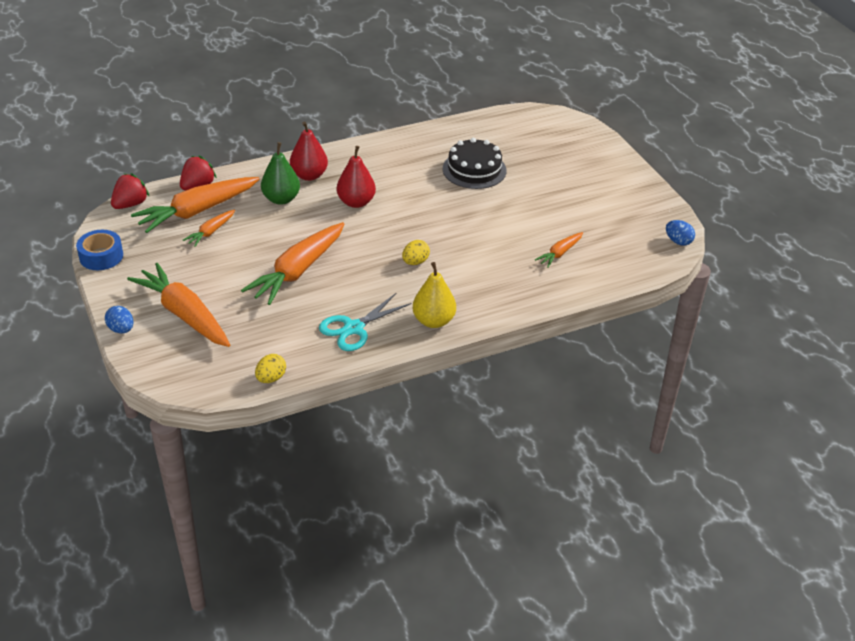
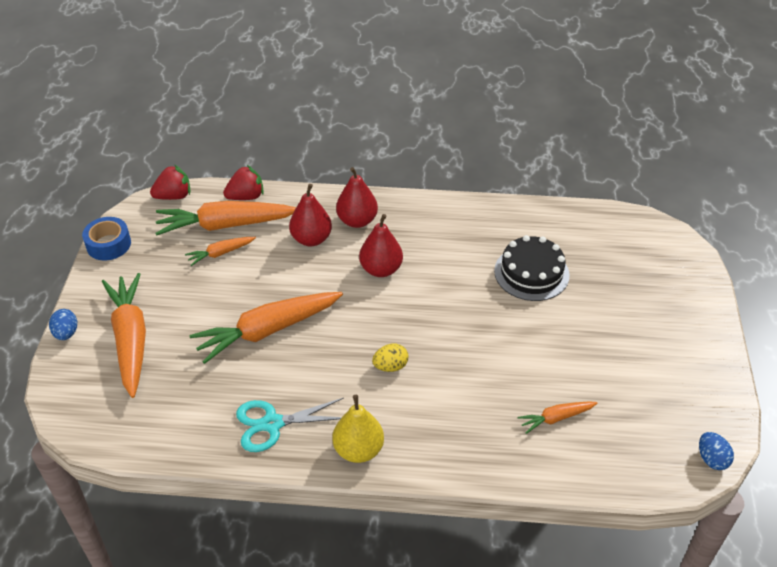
camera: 30 degrees right, 5 degrees up
(271, 378) = (153, 450): yellow egg -> none
(281, 199) = (311, 239): green pear -> red pear

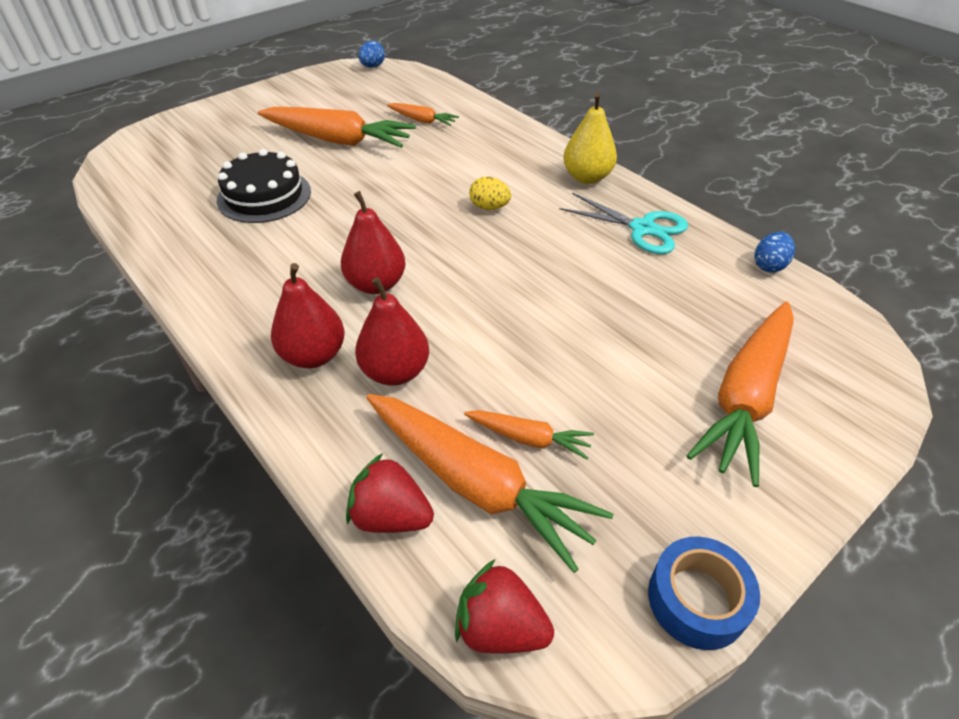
camera: 135 degrees left, 0 degrees up
(66, 333) = (842, 467): blue egg -> blue egg (769, 265)
(267, 331) = (568, 303): orange carrot -> orange carrot (338, 140)

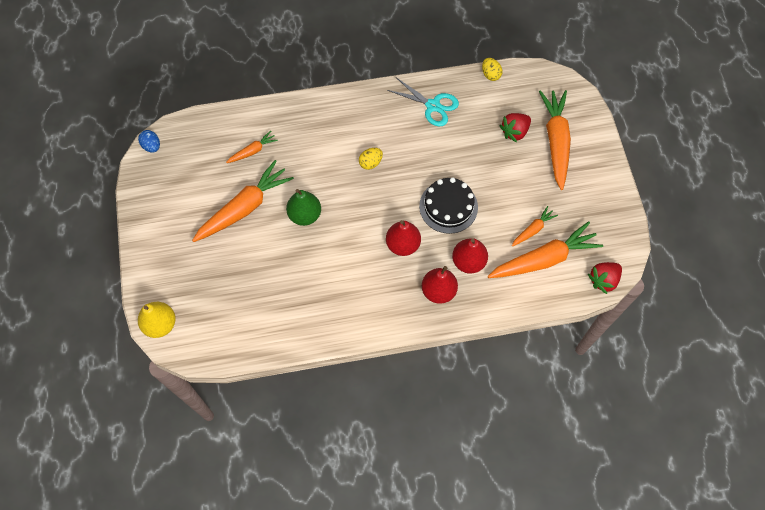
camera: 60 degrees left, 20 degrees up
(264, 195) = (284, 270): black cake -> black cake (448, 206)
(361, 184) = (305, 215): none -> green pear
(391, 516) = (542, 295): red strawberry -> red strawberry (514, 132)
(587, 177) = (373, 102): yellow pear -> yellow pear (160, 324)
(642, 229) = (433, 106): turquoise scissors -> turquoise scissors turned 60 degrees clockwise
(697, 599) = (623, 217): blue tape -> none
(746, 397) = (555, 141): orange carrot -> orange carrot turned 150 degrees counterclockwise
(769, 265) = (490, 74): blue egg -> yellow egg

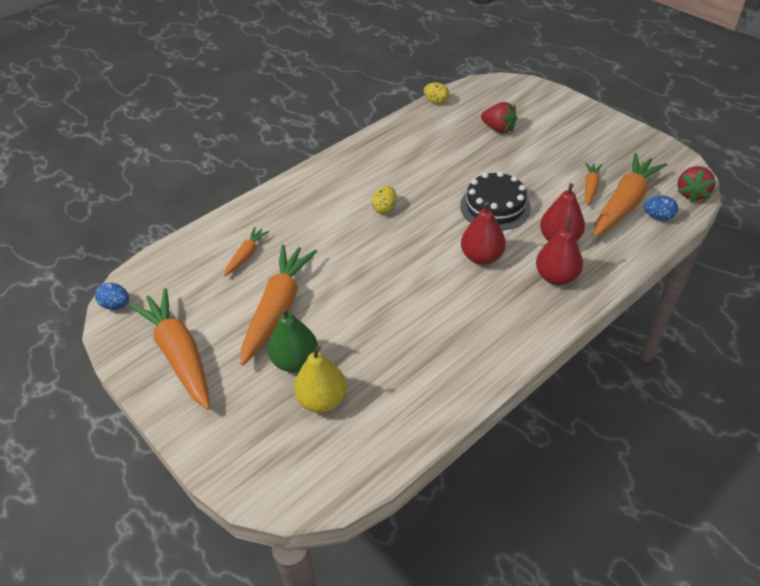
camera: 30 degrees left, 20 degrees down
(160, 324) = (262, 483): yellow pear -> yellow pear (322, 400)
(305, 215) = (354, 282): green pear -> green pear (295, 361)
(433, 106) = (405, 142): turquoise scissors -> none
(514, 132) = (498, 129): red strawberry -> red strawberry turned 75 degrees counterclockwise
(555, 141) = (540, 120): orange carrot -> orange carrot (179, 354)
(557, 285) = (658, 217): none -> blue egg

